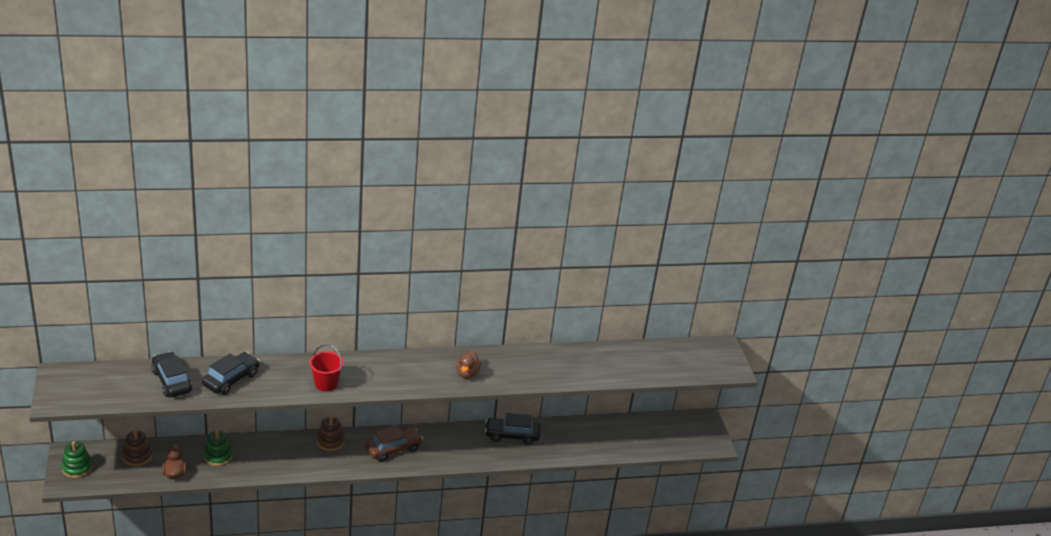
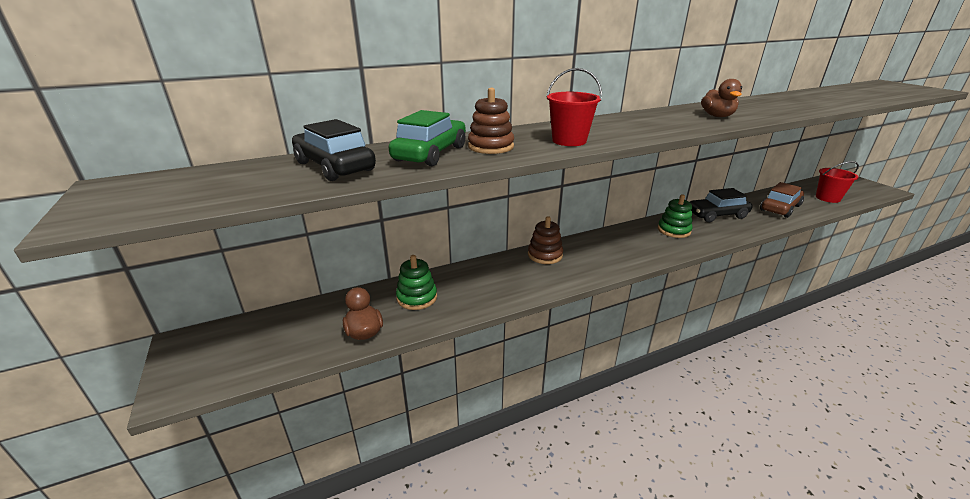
camera: 10 degrees left, 5 degrees down
(77, 468) = (199, 360): green stacking toy -> green stacking toy (674, 230)
(137, 456) = (299, 322): brown stacking toy -> brown stacking toy (491, 147)
(231, 379) = (430, 154): black car -> green car
(393, 449) = (619, 248): brown car -> brown car (780, 208)
(642, 441) = (827, 198): none -> red bucket

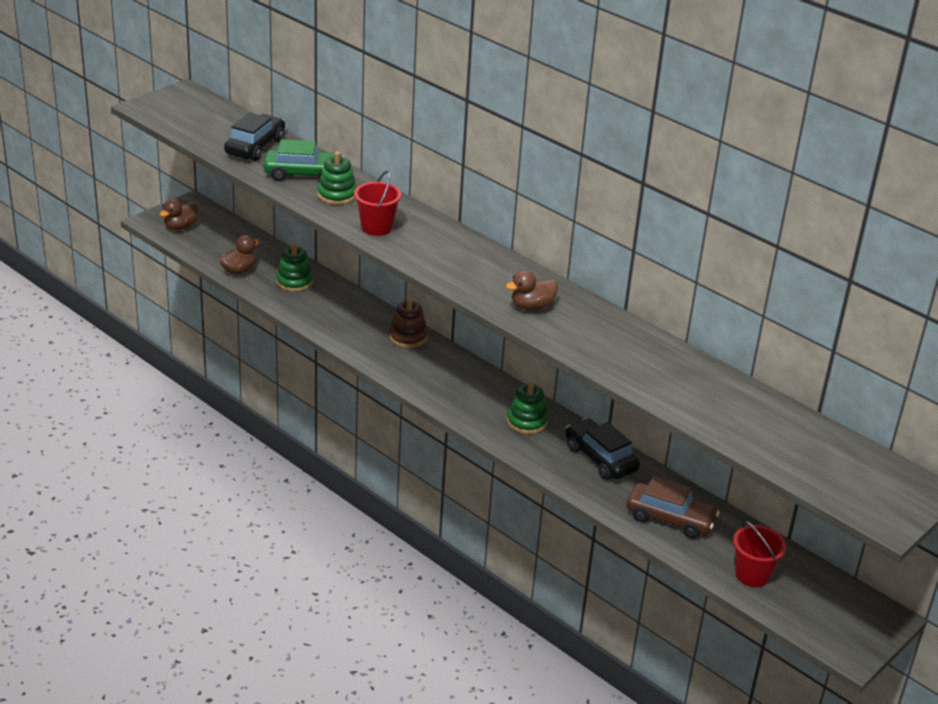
camera: 65 degrees right, 5 degrees up
(221, 363) = (180, 227): none -> brown duck
(491, 147) = (337, 195): brown stacking toy -> green stacking toy

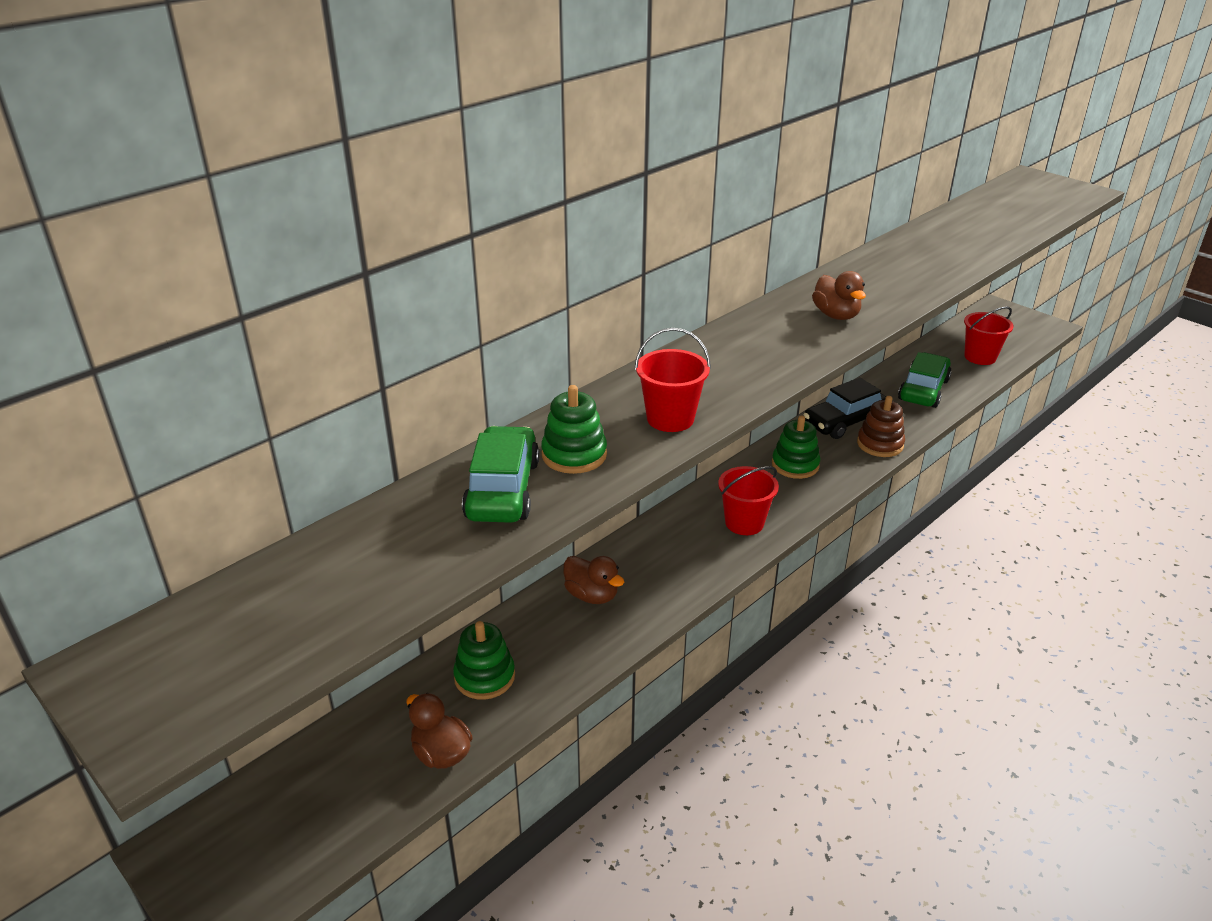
camera: 85 degrees left, 0 degrees up
(180, 227) = (261, 862): brown duck -> brown duck (592, 595)
(255, 146) = (390, 549): black car -> none
(408, 337) = (633, 554): brown stacking toy -> brown stacking toy (880, 444)
(446, 388) = (744, 523): none -> red bucket
(670, 519) = (923, 390): brown car -> green car

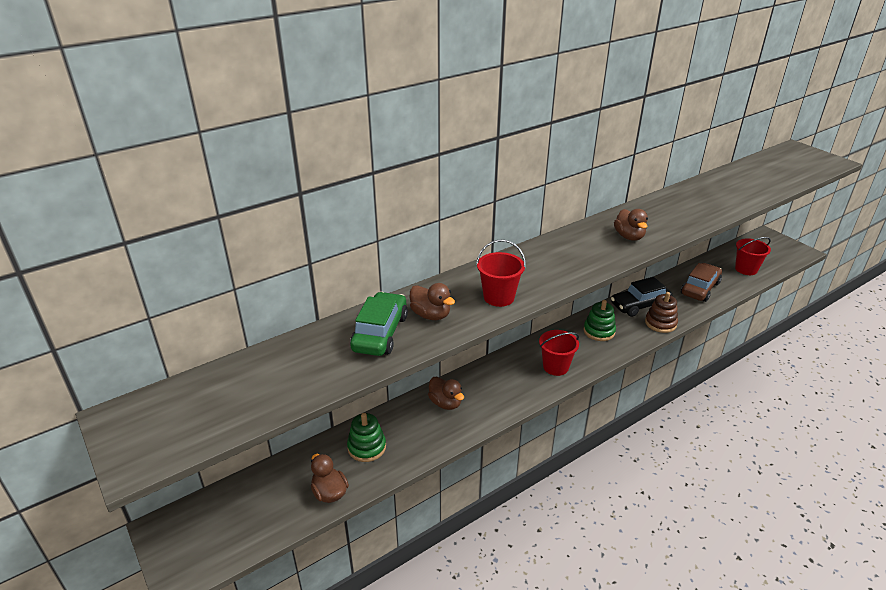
camera: 10 degrees right, 0 degrees up
(574, 455) = (431, 315): green stacking toy -> brown duck
(923, 390) = (700, 288): green car -> brown car

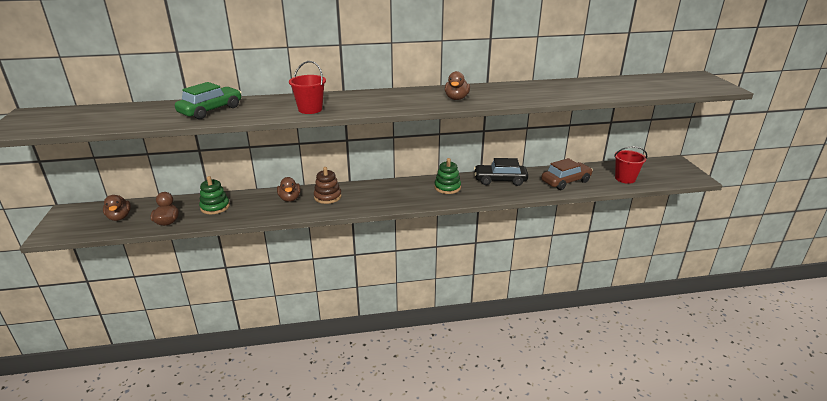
camera: 25 degrees right, 5 degrees down
(431, 315) = (254, 109): brown duck -> brown duck (119, 217)
(555, 367) = (389, 199): red bucket -> none
(660, 323) = (503, 194): brown stacking toy -> brown stacking toy (327, 197)

